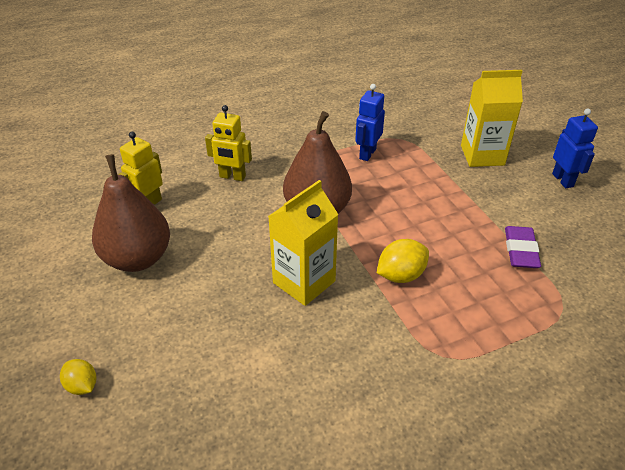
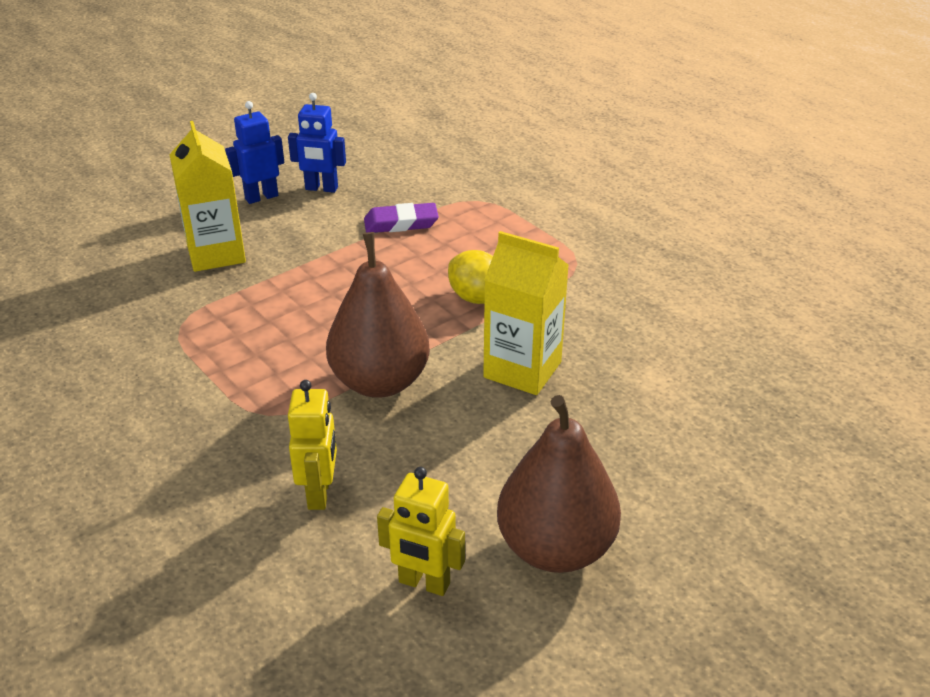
camera: 105 degrees left, 5 degrees down
(82, 386) = (786, 520): yellow lemon -> none
(367, 154) = (227, 354): blue robot -> blue robot (321, 188)

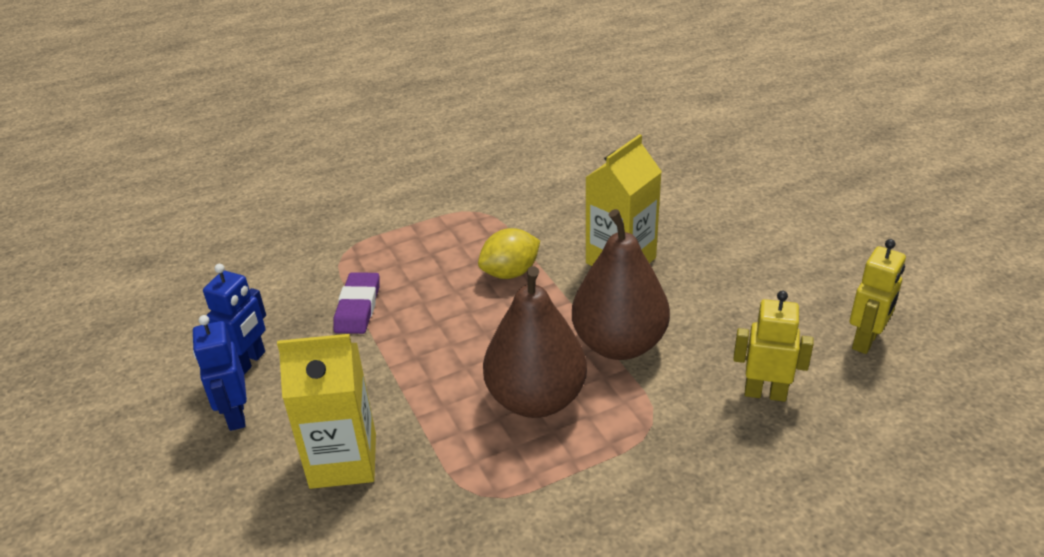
camera: 75 degrees left, 0 degrees up
(555, 548) = (827, 273): brown pear -> brown pear (536, 399)

